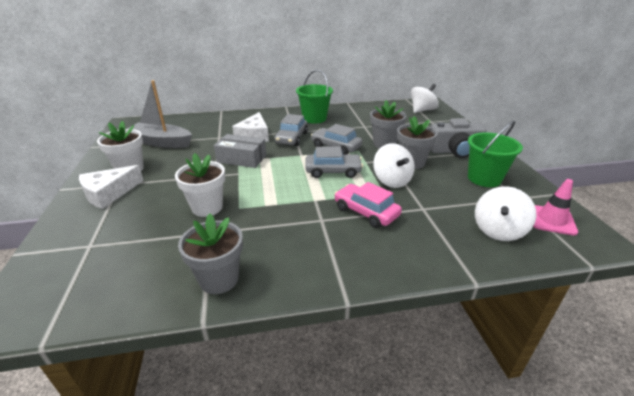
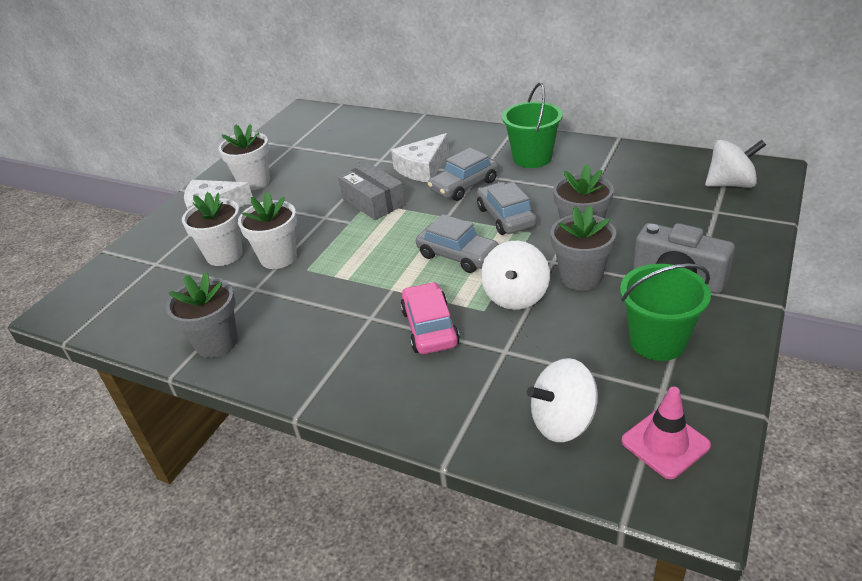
camera: 40 degrees right, 5 degrees up
(155, 219) = (224, 255): none -> white flower pot
(161, 142) = (314, 151): grey boat -> none

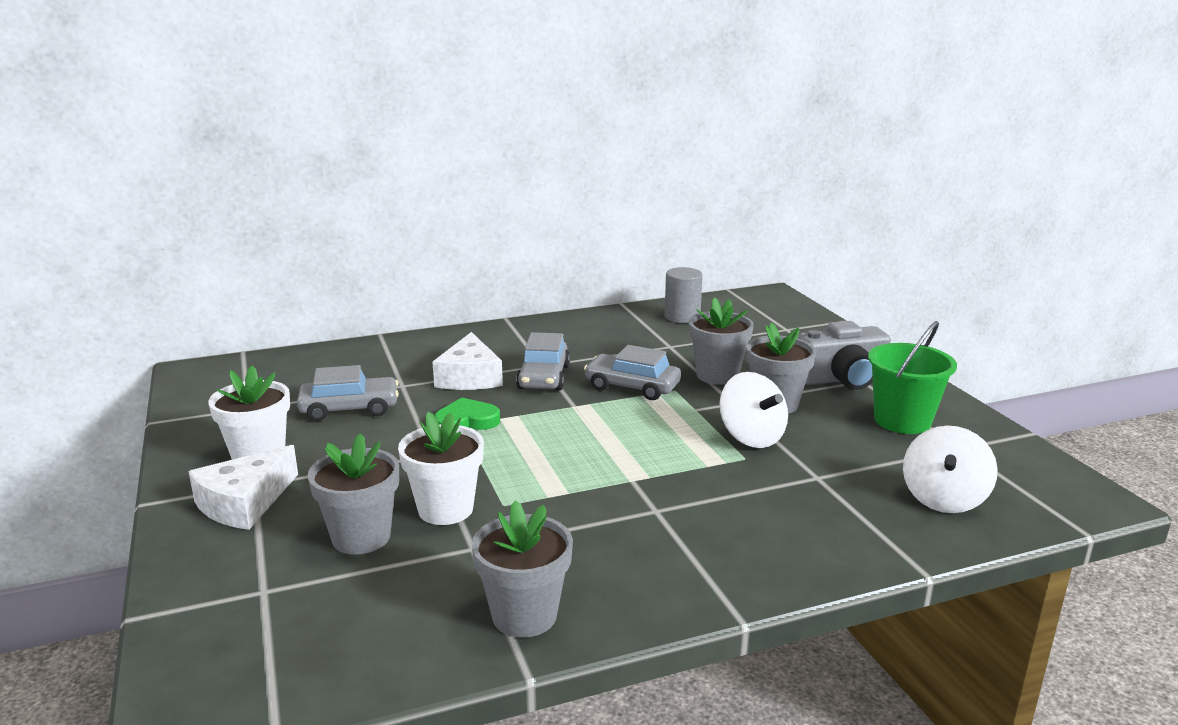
camera: 50 degrees left, 15 degrees down
(224, 255) = (361, 537): white flower pot -> grey flower pot
(373, 201) = (466, 421): grey box -> green heart
(429, 327) = (725, 491): pink car -> none
(458, 255) = (644, 429): grey car -> grey car (350, 408)
(532, 158) = (571, 337): green bucket -> none
(645, 167) = (682, 317): none -> grey cylinder
(665, 443) = (1020, 476): pink traffic cone -> none
(730, 184) = (764, 309): white spinning top -> none

